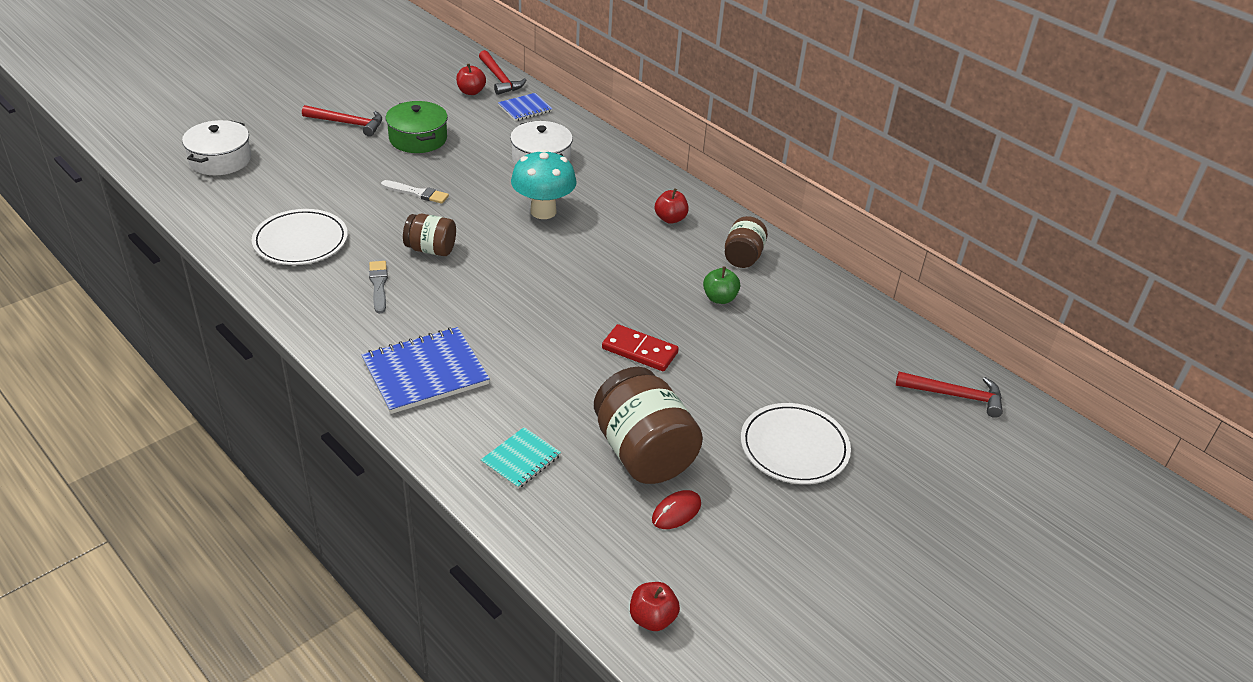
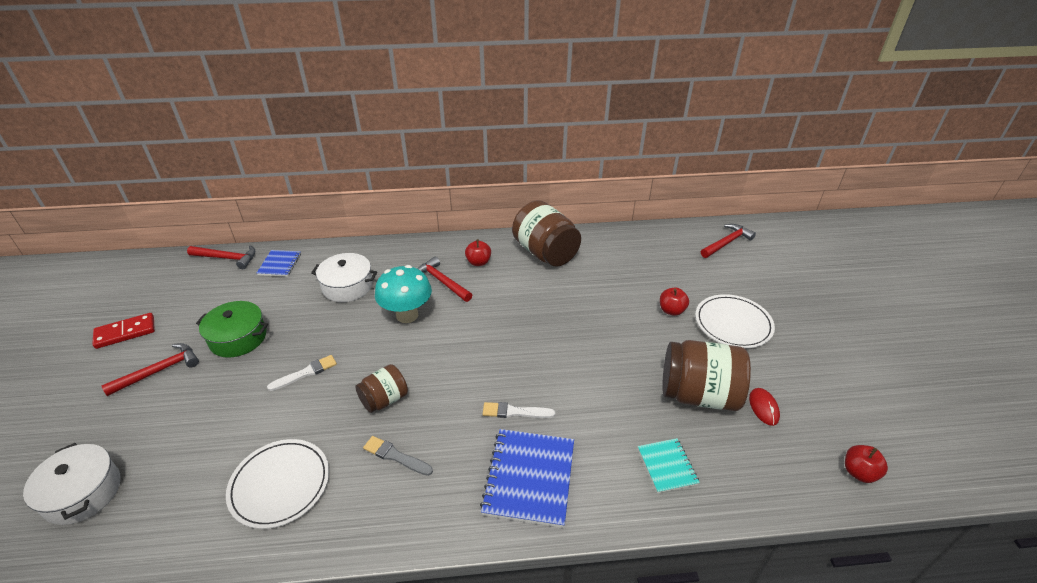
camera: 50 degrees left, 0 degrees up
(471, 92) = (221, 280): red apple -> red apple (671, 310)
(492, 332) = (515, 412): none -> white brush
(613, 209) = (442, 281): none -> red hammer
(639, 351) = (597, 344): red domino -> red domino (125, 332)
(719, 298) = (575, 282): green apple -> none
(743, 257) = (545, 253): brown jar -> brown jar, size x1.78

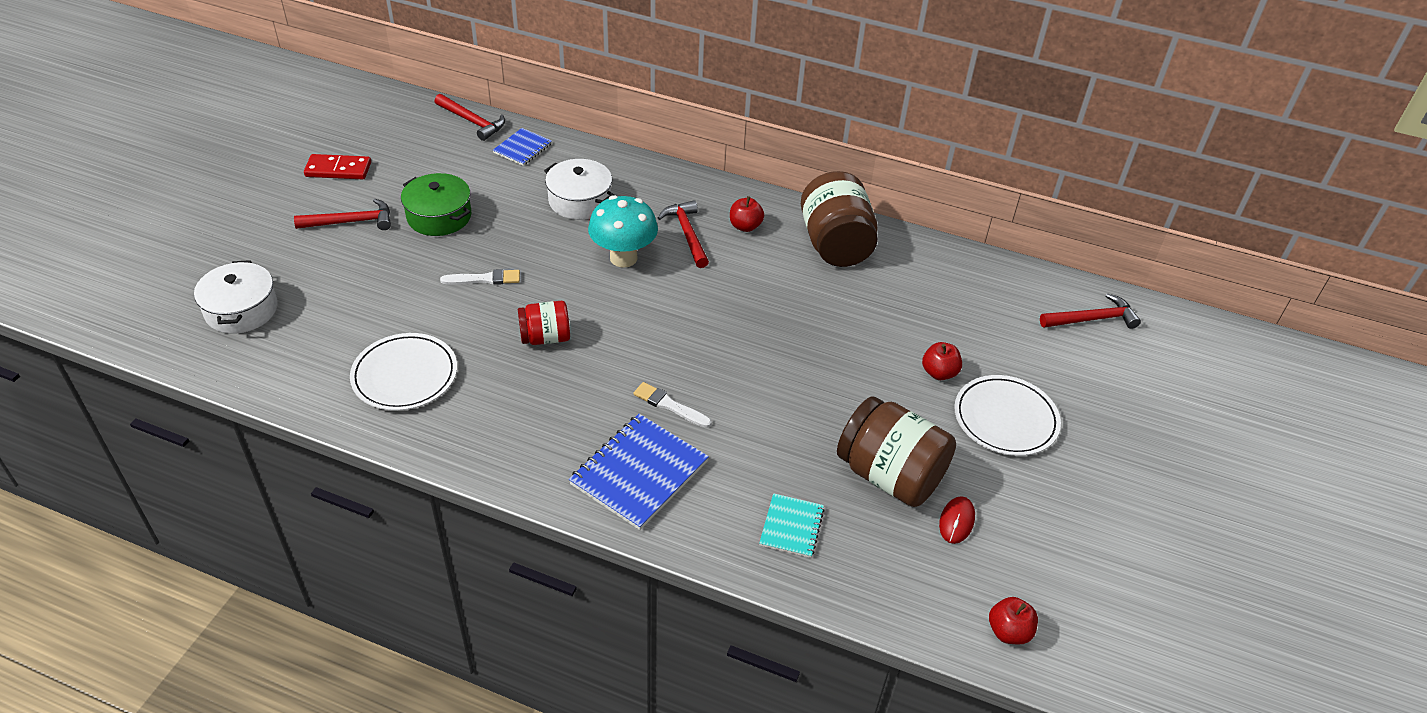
camera: 25 degrees right, 5 degrees up
(384, 399) = (545, 337): brown jar -> red jar
(395, 456) = (523, 396): grey brush -> none

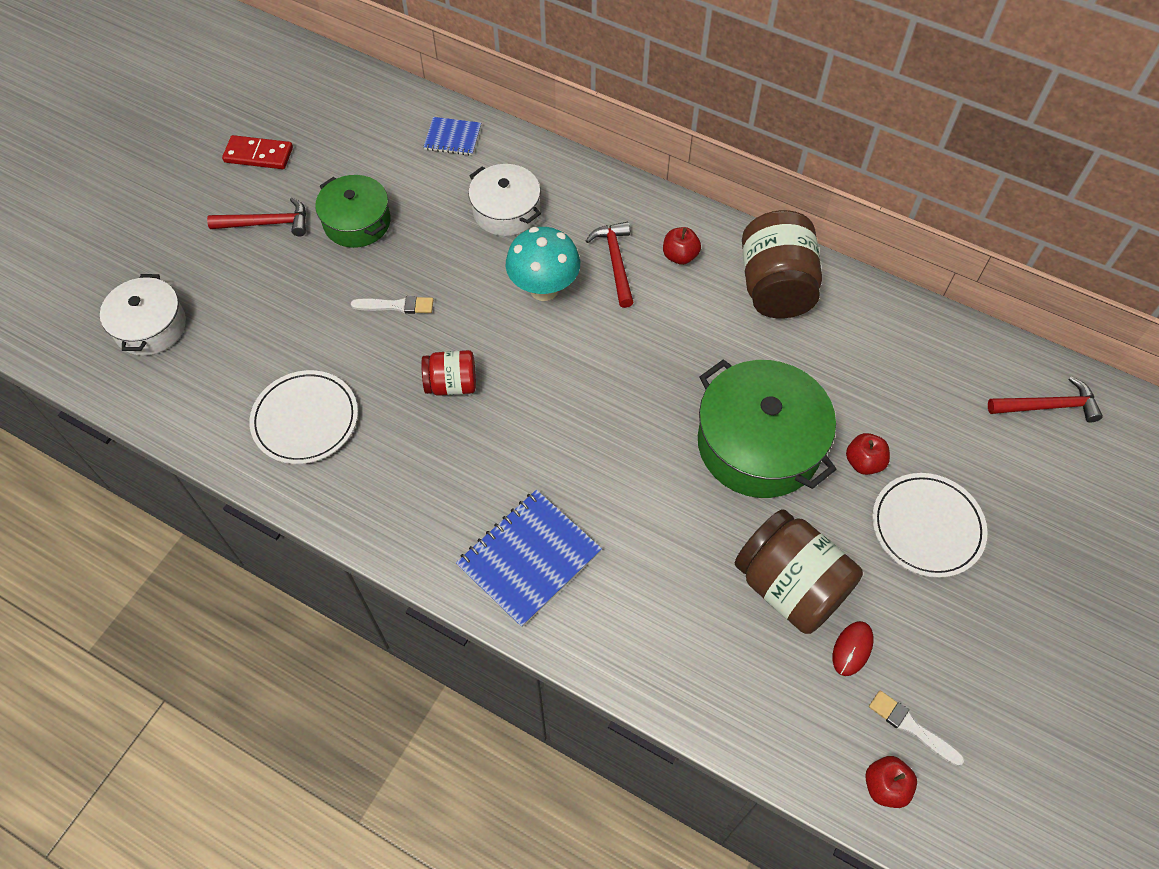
camera: 10 degrees right, 15 degrees up
(472, 121) = (403, 99): red hammer -> none
(522, 148) = (453, 138): blue notebook -> blue notebook turned 60 degrees clockwise
(669, 405) = (570, 479): white brush -> white brush (912, 727)
(791, 527) = (677, 638): turquoise notebook -> none
(841, 365) = (759, 444): none -> green pot

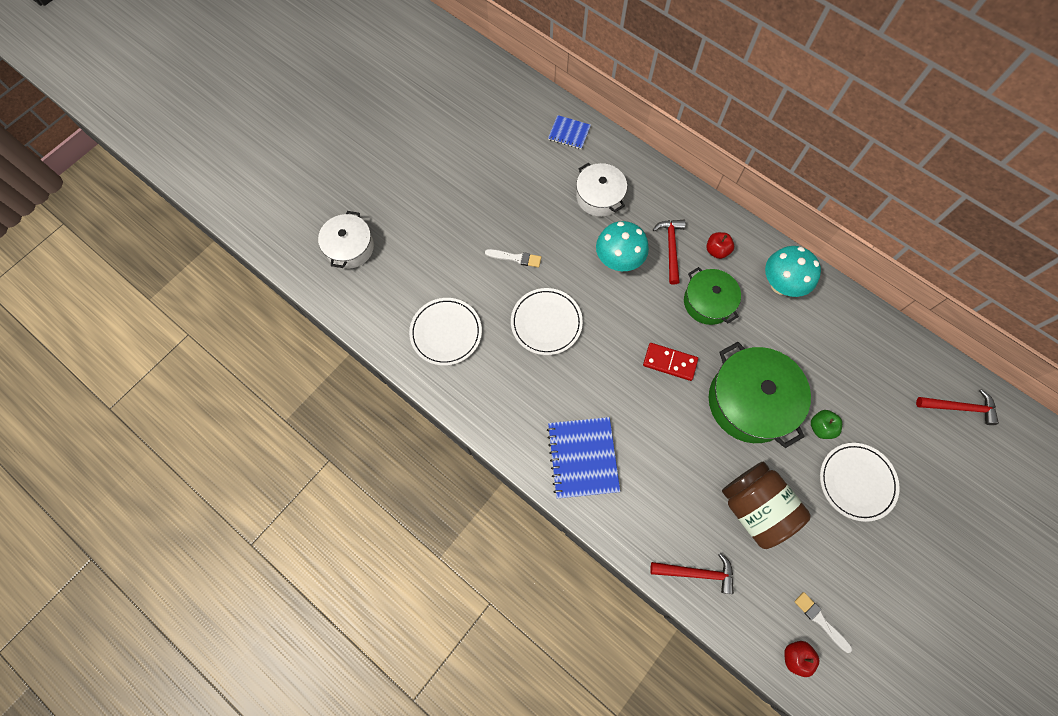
camera: 10 degrees right, 10 degrees up
(258, 155) = (433, 127): red domino -> red domino (669, 362)
(267, 223) = (434, 181): red hammer -> red hammer (697, 573)
(357, 222) = (495, 189): green pot -> green pot (708, 302)
(451, 384) = (546, 323): red jar -> white plate
(529, 559) = (583, 458): blue notebook -> blue notebook turned 60 degrees counterclockwise
(775, 287) = (781, 285): brown jar -> turquoise mushroom
(852, 649) = (790, 559): red mouse -> none
(864, 462) = (821, 427): red apple -> green apple

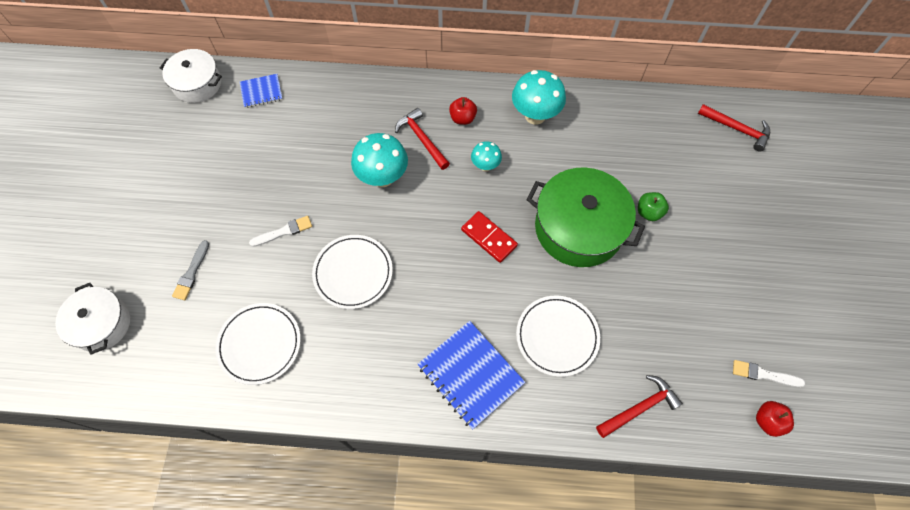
camera: 35 degrees left, 5 degrees down
(431, 248) = (191, 273): none -> grey brush
(599, 196) = (327, 131): white pot -> white pot (197, 84)
(669, 362) = (488, 238): red domino -> red domino turned 60 degrees clockwise
(708, 302) = (485, 166): green pot -> turquoise mushroom
(755, 508) = (646, 315): brown jar -> none
(856, 482) = (707, 238): white plate -> white plate (557, 336)
(959, 407) = (737, 129): red hammer -> red hammer turned 60 degrees clockwise

